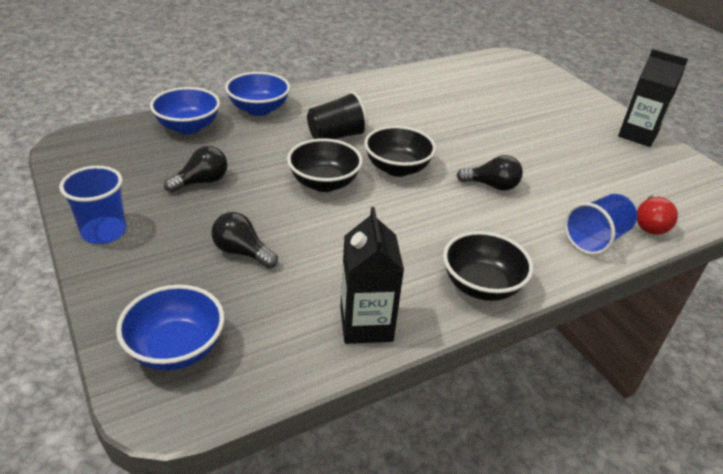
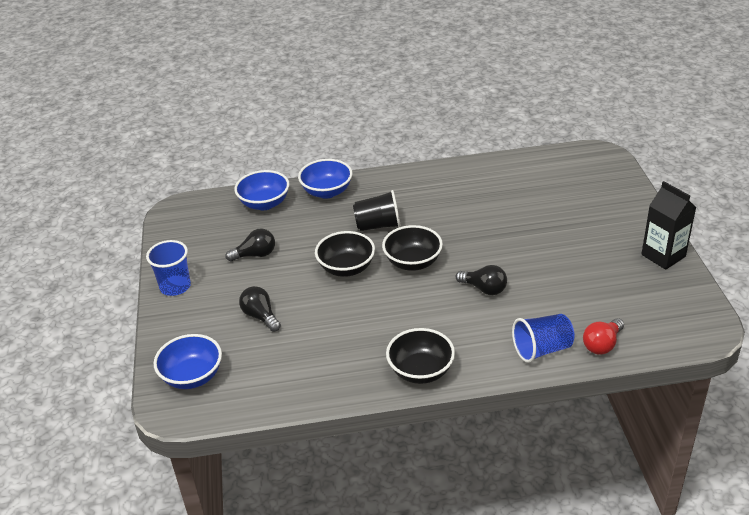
camera: 25 degrees right, 0 degrees up
(366, 324) = (320, 384): black carton -> none

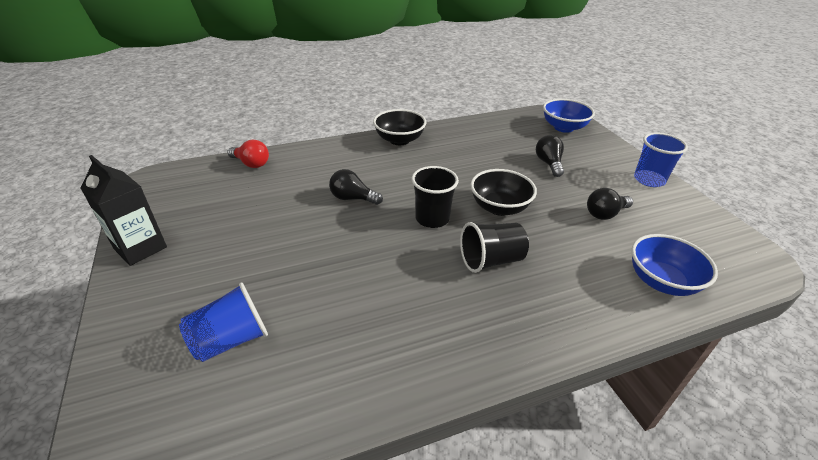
camera: 165 degrees right, 0 degrees up
(260, 316) = (548, 163): black light bulb -> black light bulb turned 135 degrees counterclockwise
(327, 192) = (593, 310): blue bowl -> none
(412, 262) = (432, 218): black bowl -> black cup
(542, 349) = (303, 157): blue cup -> blue cup (231, 340)
(602, 344) = (251, 164): red light bulb -> red light bulb turned 90 degrees clockwise

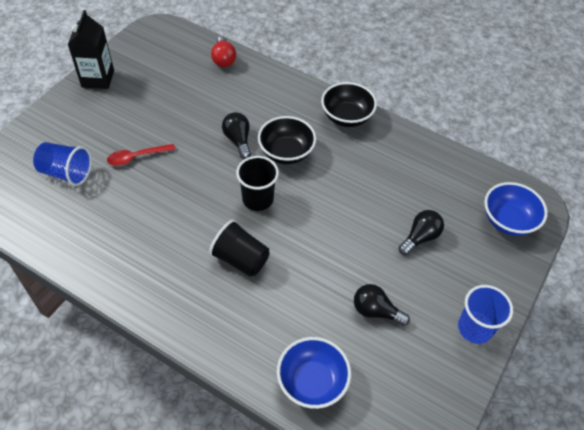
camera: 50 degrees right, 15 degrees up
(287, 270) = (137, 157): none -> red spoon
(499, 207) = (313, 233): black bowl -> black bowl (286, 152)

